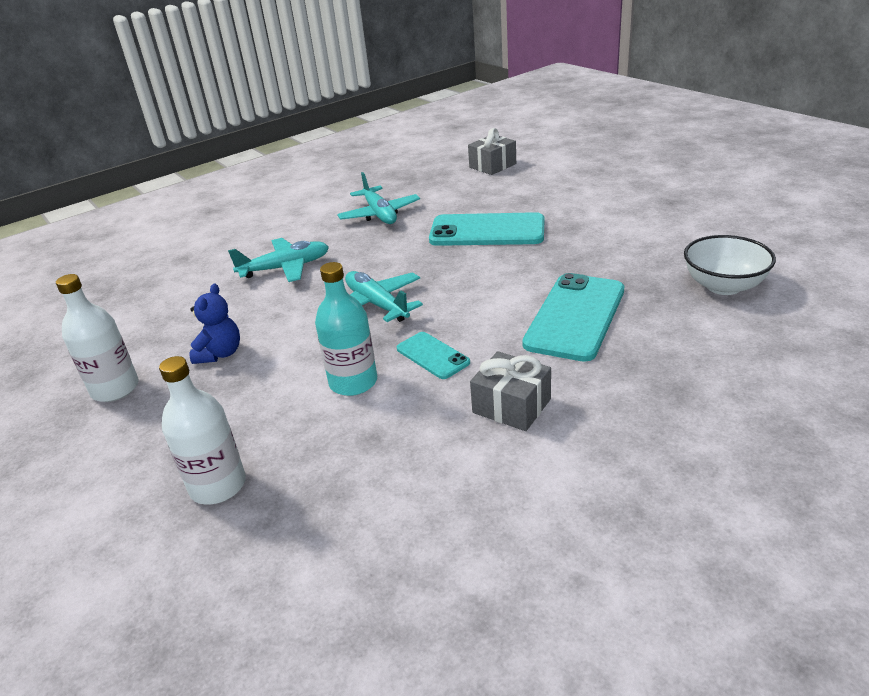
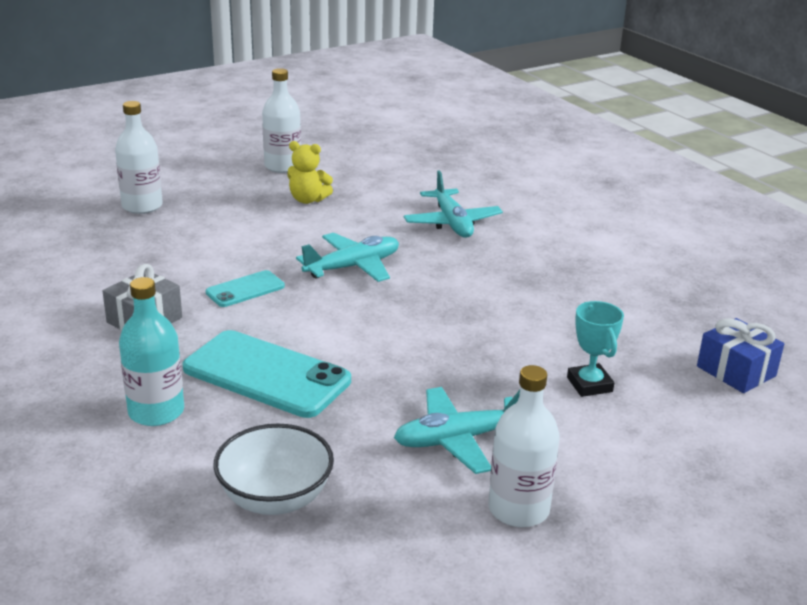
camera: 90 degrees right, 5 degrees down
(220, 354) = (308, 200): blue teddy bear -> yellow teddy bear
(353, 382) = (229, 253): turquoise bottle -> turquoise bottle (156, 412)
(379, 214) = (573, 275): turquoise plane -> turquoise plane (459, 439)
(487, 231) = (501, 343): turquoise phone -> none
(492, 165) = (736, 371): grey gift -> blue gift
(527, 201) = (589, 385): none -> turquoise trophy
(669, 212) = (518, 509): none -> white bottle

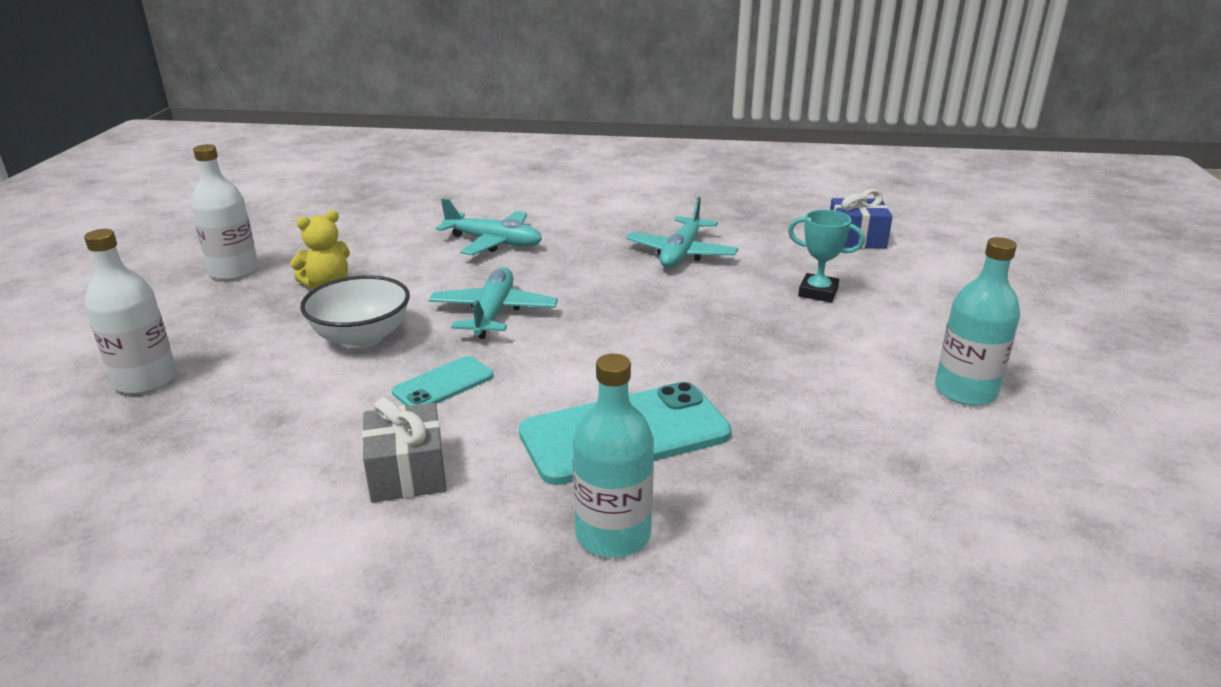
camera: 50 degrees left, 0 degrees up
(245, 289) = (443, 384): turquoise phone -> turquoise phone turned 45 degrees clockwise
(275, 498) = (852, 513): white bowl -> white bowl (362, 337)
(459, 439) = (841, 376): turquoise plane -> turquoise plane (681, 253)
(518, 509) = (965, 391): white bottle -> turquoise bottle

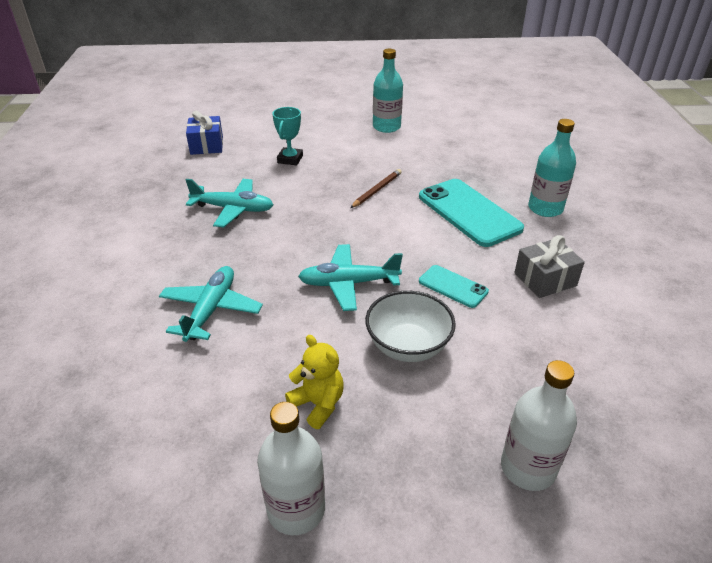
camera: 100 degrees left, 10 degrees up
(713, 354) = (377, 190): none -> brown pencil

